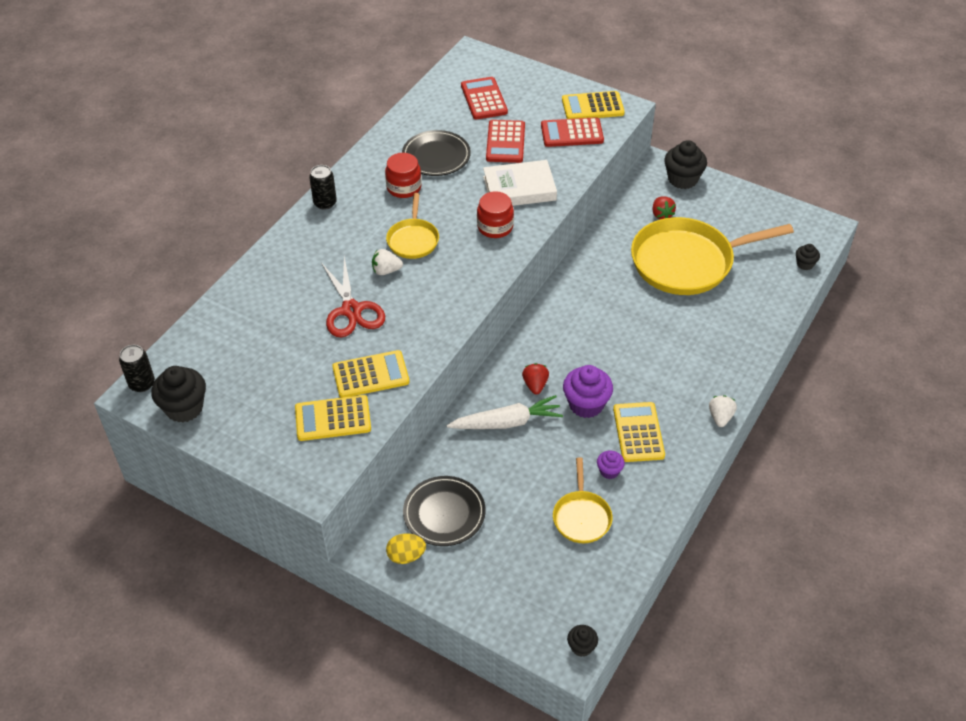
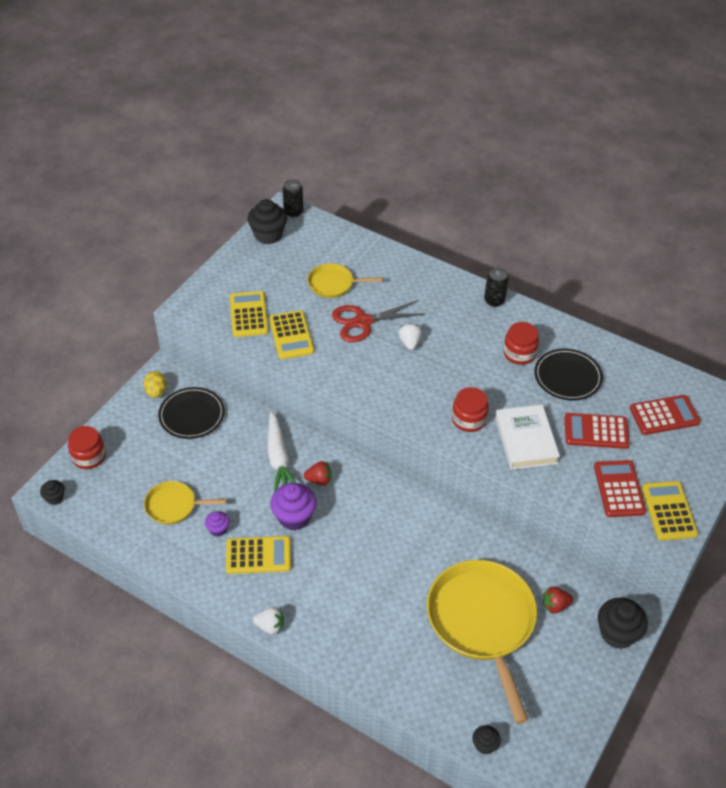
camera: 90 degrees right, 0 degrees up
(413, 240) = (449, 360): yellow pan -> yellow pan (333, 284)
(514, 618) = (89, 456): none -> red jar

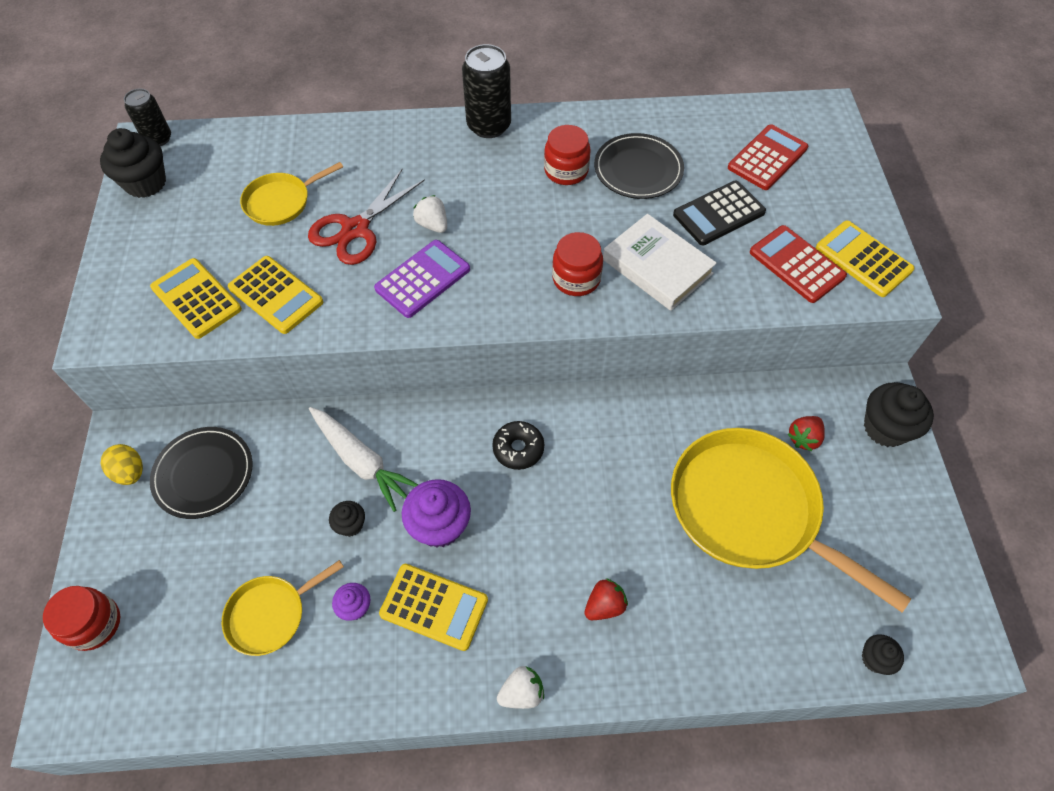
camera: 35 degrees left, 10 degrees up
(55, 498) = (83, 720): black cupcake -> black cupcake (350, 525)
(258, 555) = (434, 607): yellow calculator -> yellow calculator turned 60 degrees clockwise
(319, 480) = (433, 458): red strawberry -> red strawberry (604, 605)
(371, 504) = (518, 449): none -> black donut
(378, 370) = (423, 279): none -> purple calculator
(494, 301) = (489, 126): black can -> black can, size x1.57
(596, 431) = (719, 214): red calculator -> black calculator

